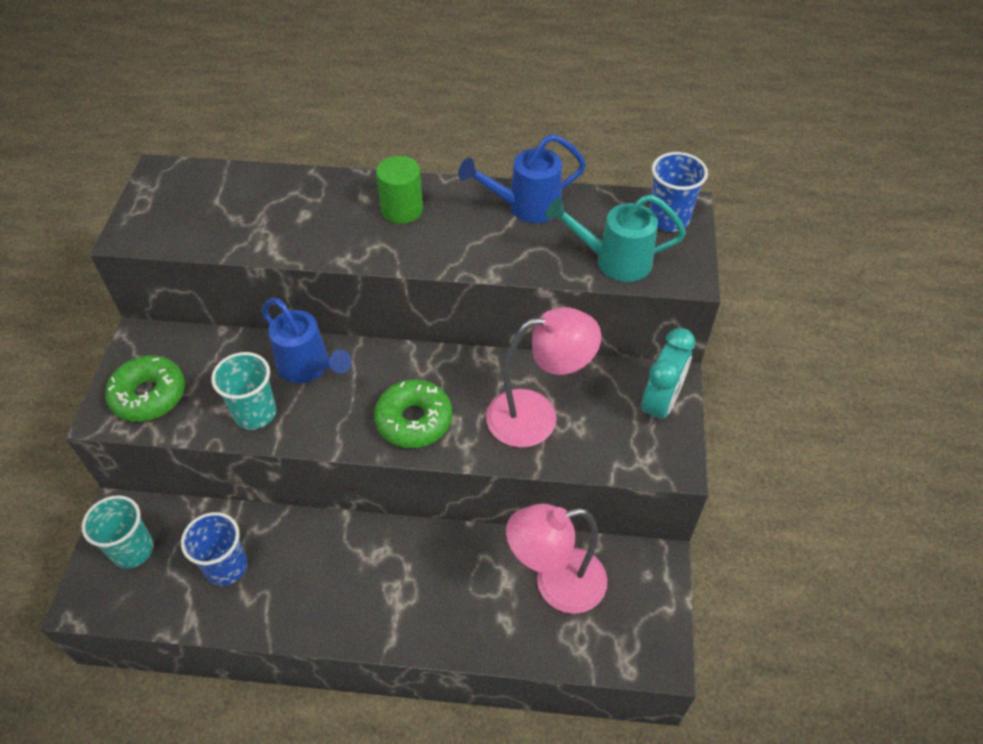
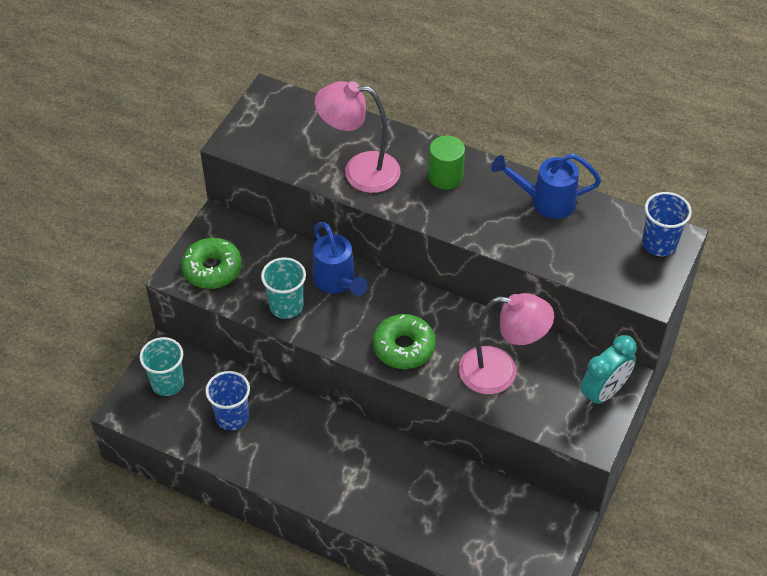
camera: 20 degrees right, 0 degrees up
(556, 584) = (477, 509): pink lamp -> pink lamp (359, 171)
(614, 261) = (597, 267): turquoise watering can -> none

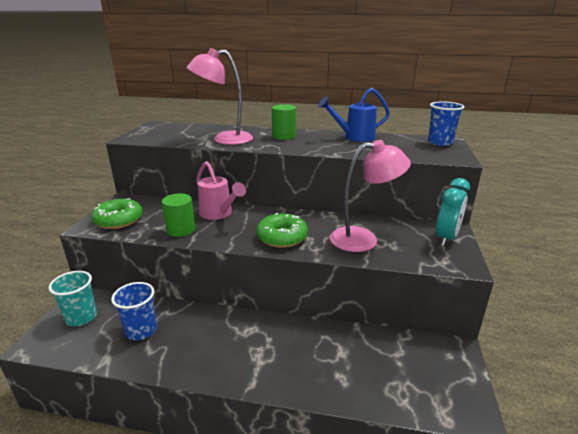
camera: 15 degrees left, 25 degrees down
(286, 306) = (181, 230): turquoise cup -> green cylinder
(337, 282) = (219, 214): blue watering can -> pink watering can

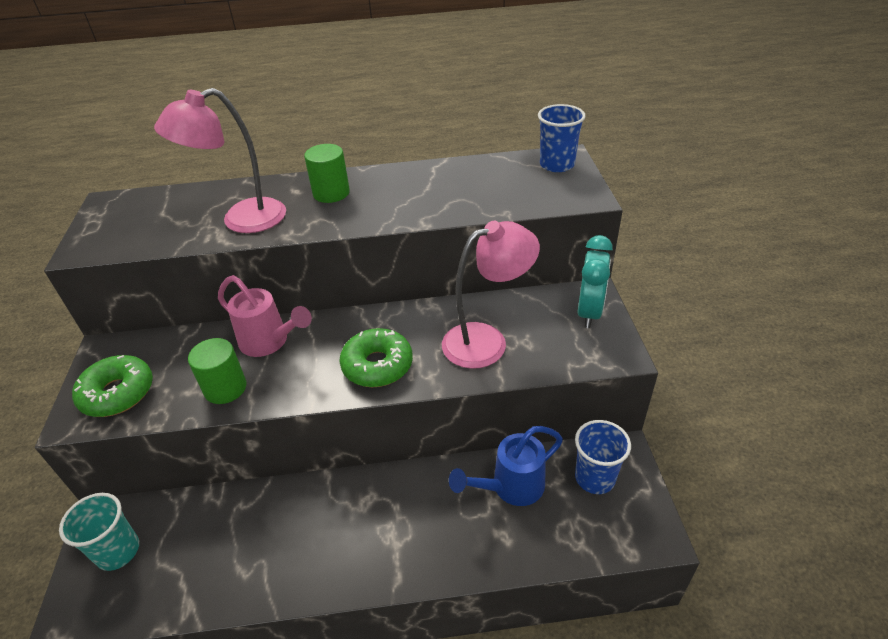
camera: 15 degrees left, 15 degrees up
(141, 330) = (217, 546): blue cup -> blue cup (595, 478)
(354, 137) = (437, 175): blue watering can -> blue watering can (511, 487)

